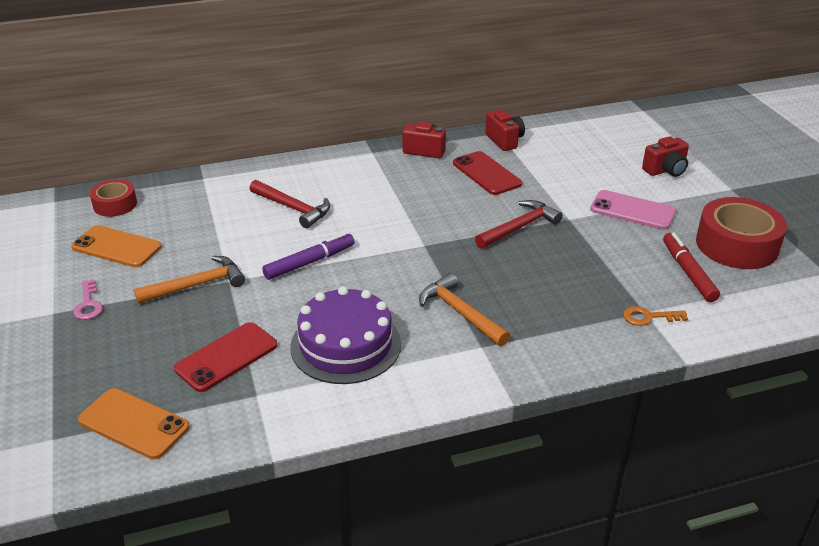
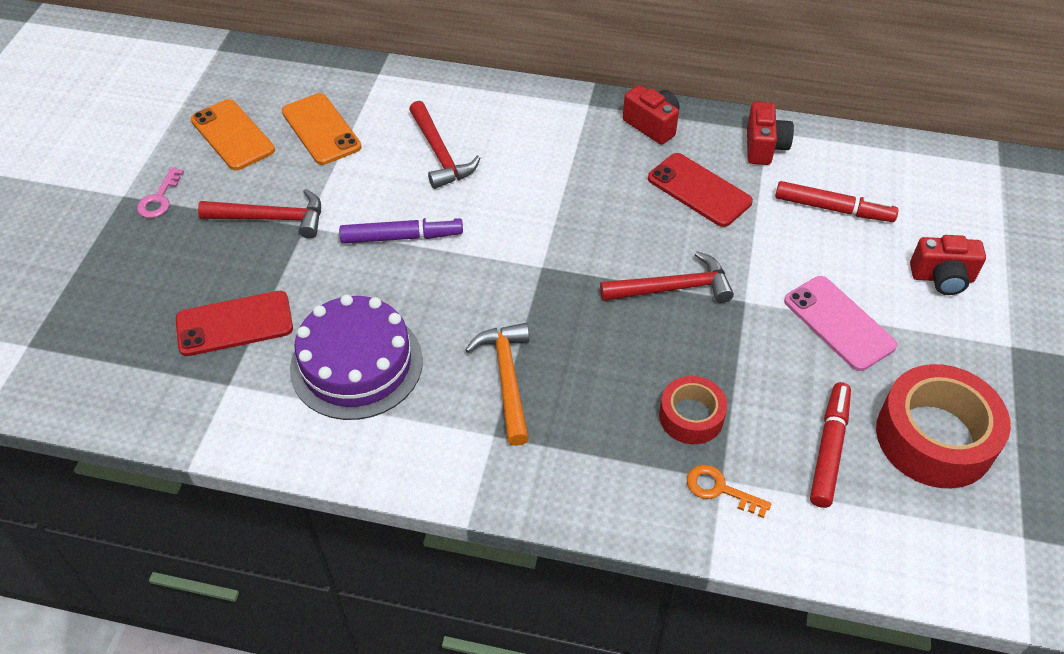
camera: 30 degrees right, 15 degrees up
(115, 204) = (269, 77): red tape -> red tape (691, 416)
(133, 424) = (101, 363): orange phone -> orange phone (321, 129)
(196, 285) = (271, 218): orange hammer -> red hammer
(486, 173) = (699, 190): red phone -> red phone turned 45 degrees counterclockwise
(574, 158) = (833, 209): none -> red marker

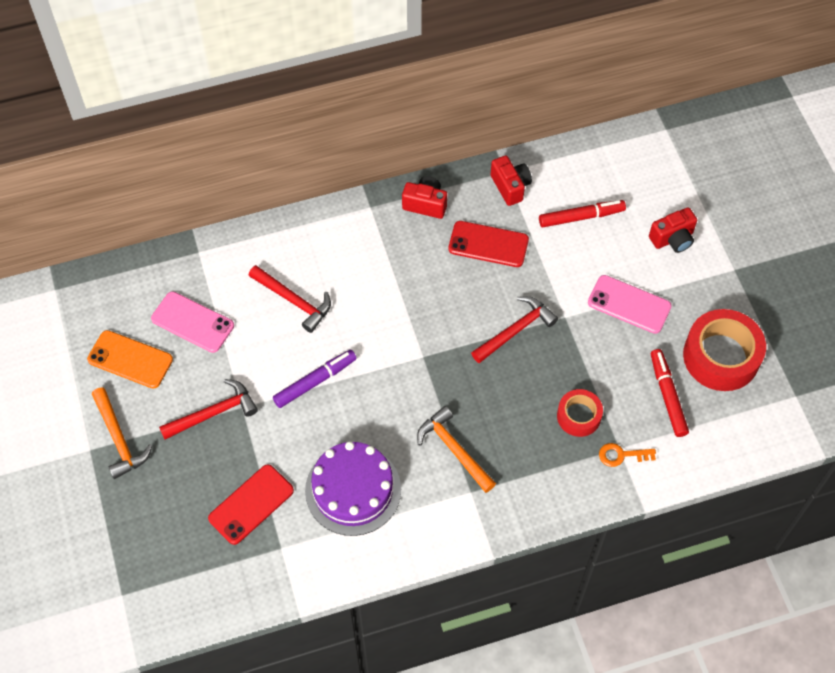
camera: 30 degrees left, 10 degrees up
(159, 198) = (119, 438): pink key -> orange hammer
(321, 129) = (192, 322): orange phone -> pink phone

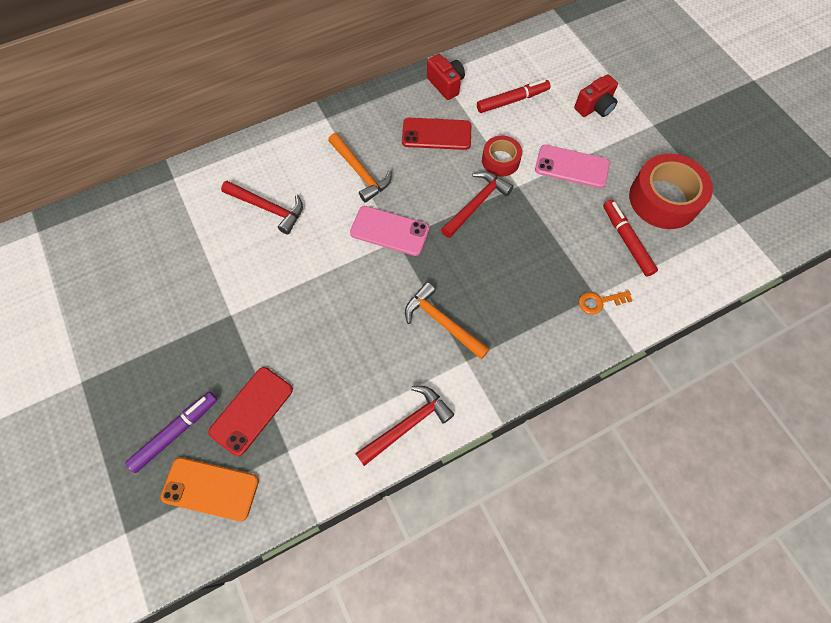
camera: 10 degrees left, 5 degrees up
(119, 438) = (110, 365): orange hammer -> orange hammer (360, 172)
(130, 359) = (116, 286): orange phone -> orange phone (210, 488)
(192, 322) = (174, 242): pink phone -> pink phone (389, 231)
(213, 413) = (203, 325): red hammer -> red hammer (407, 425)
(315, 381) = (299, 279): purple marker -> purple marker (176, 432)
(353, 490) = (351, 378): purple cake -> none
(425, 204) = (374, 109): red camera -> none
(578, 416) = (551, 272): red tape -> red tape (500, 160)

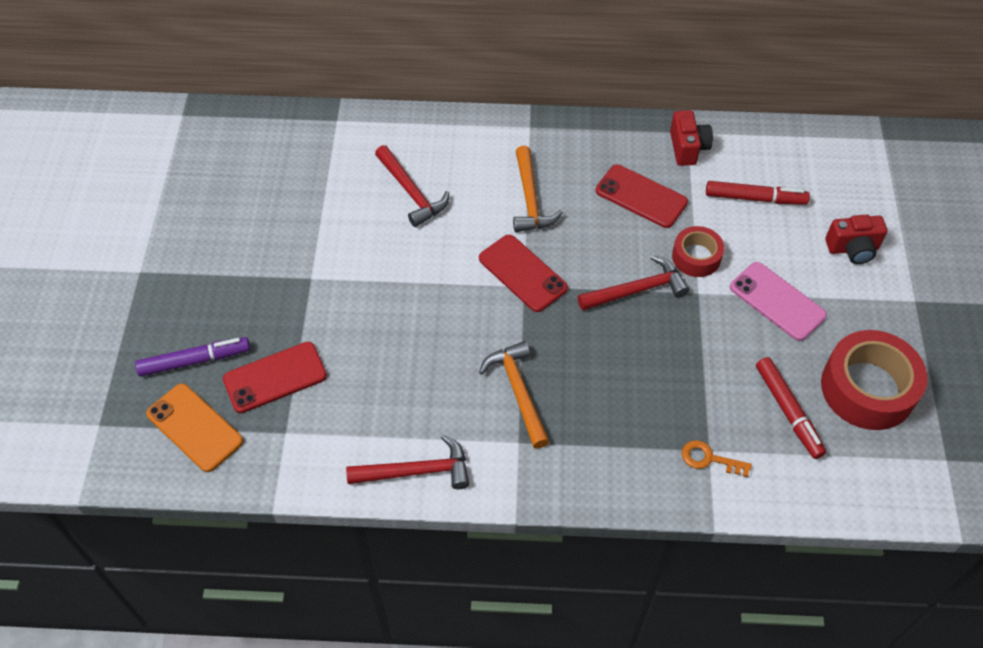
camera: 30 degrees right, 10 degrees down
(389, 231) = (522, 273): pink phone -> red phone
(626, 241) = (788, 411): red marker -> red marker turned 150 degrees clockwise

